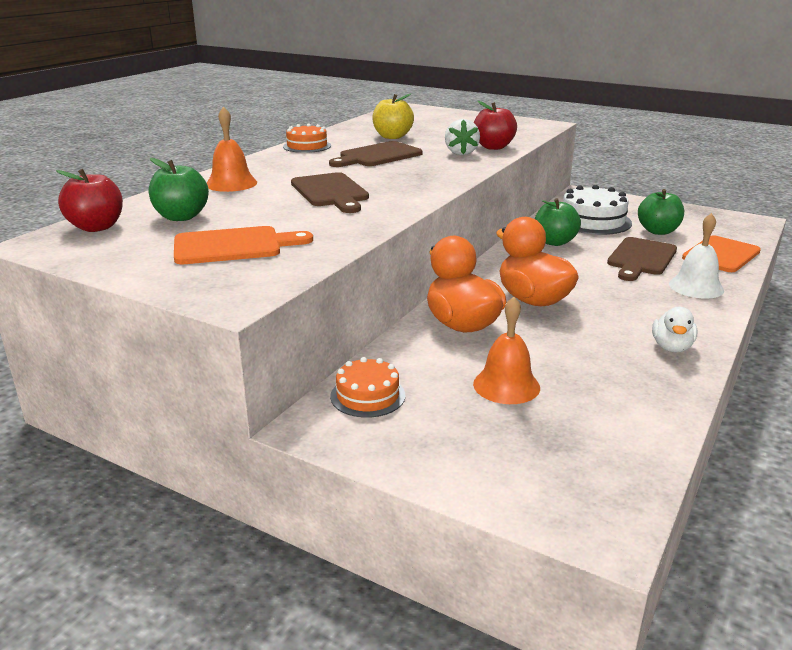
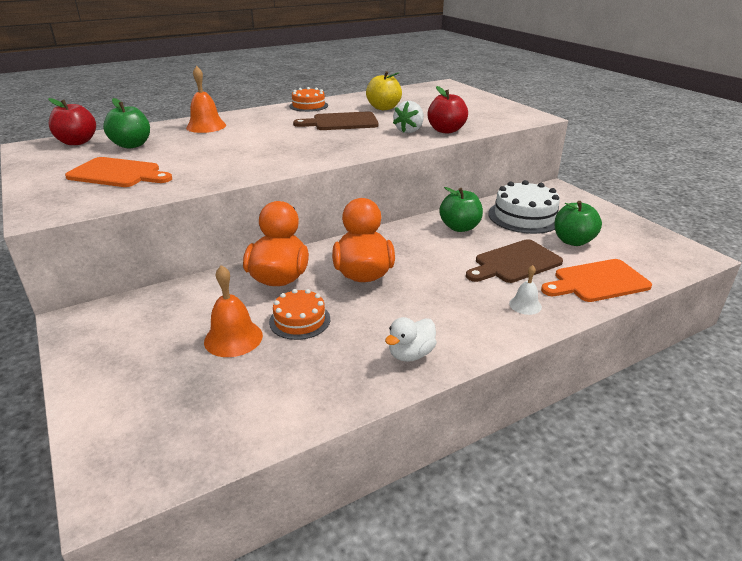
camera: 30 degrees right, 5 degrees up
(331, 192) = (252, 146): brown cutting board -> none
(368, 396) = (138, 311): orange cake -> orange cake (300, 320)
(696, 287) = (525, 305): white bell -> white bell, size x0.60

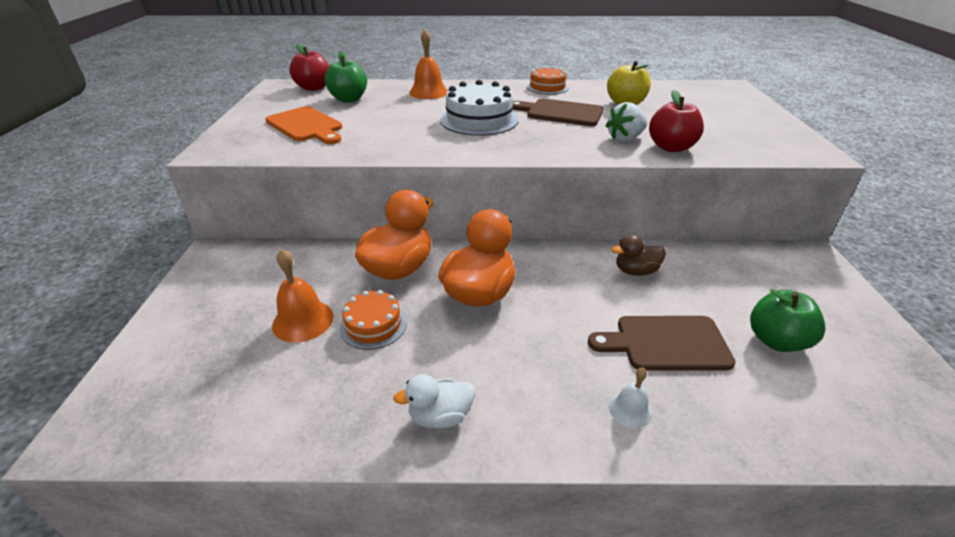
camera: 30 degrees right, 5 degrees up
(460, 227) = (635, 271): green apple -> brown duck
(524, 216) = (733, 282): white cake -> white cake (479, 119)
(597, 282) = (764, 417): orange cutting board -> none

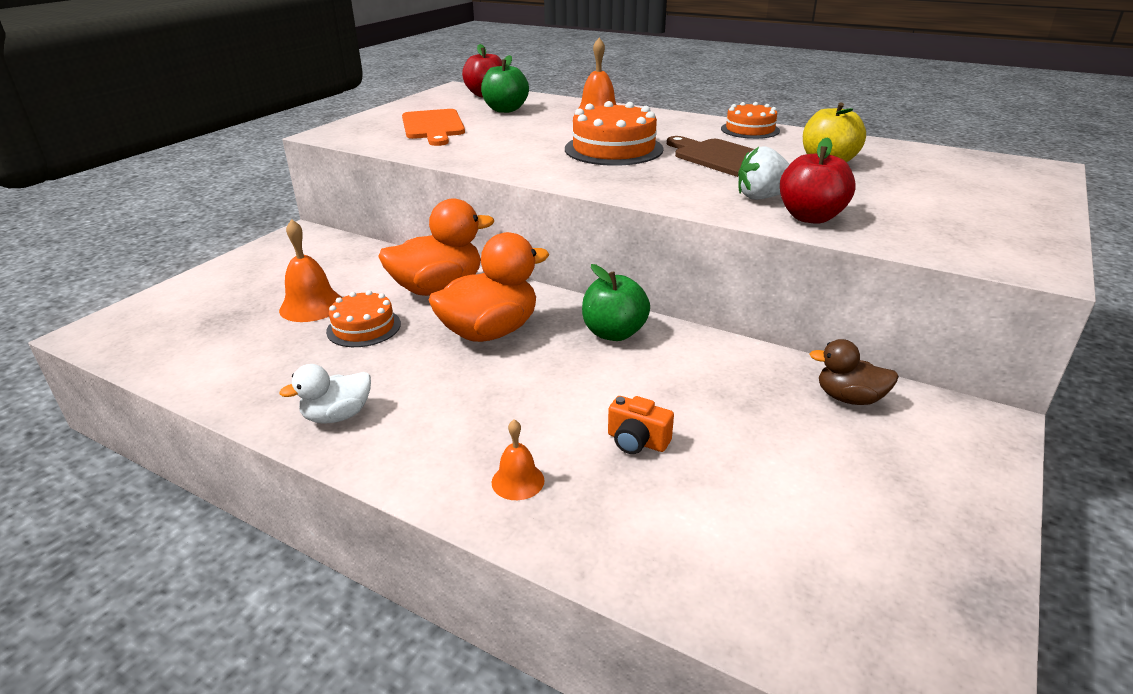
camera: 30 degrees right, 5 degrees down
(440, 416) = (337, 416): white duck -> white duck turned 45 degrees counterclockwise
(479, 119) = (613, 149): white cake -> orange cake
(630, 409) = (518, 481): white bell -> orange bell
(635, 271) = (692, 364): brown duck -> brown duck (849, 398)
(666, 343) = (637, 441): brown cutting board -> orange camera
(776, 340) = (787, 489): green apple -> green apple (614, 333)

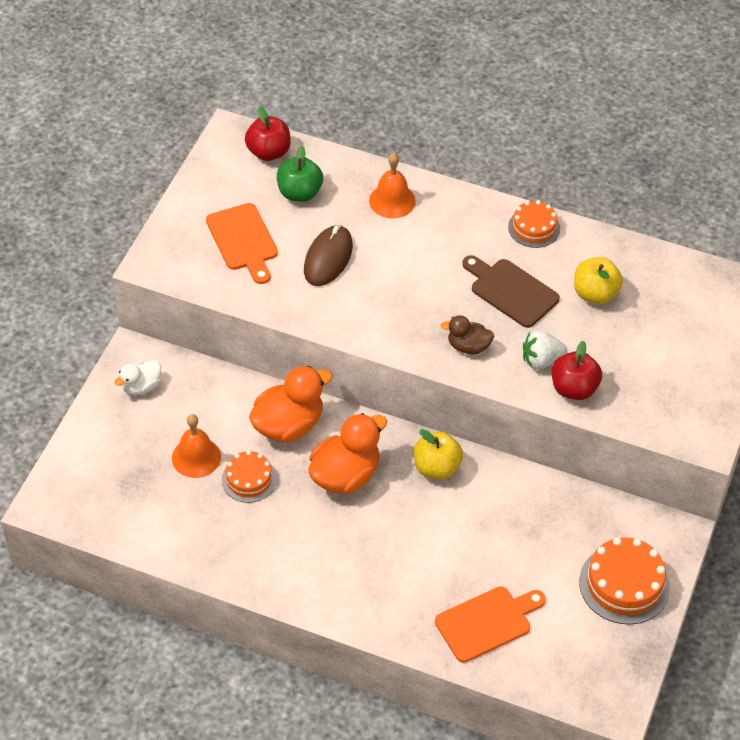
camera: 10 degrees left, 20 degrees up
(337, 416) = (270, 570): white duck -> white duck (141, 386)
(517, 136) = (328, 258): none -> brown mouse
(518, 481) = (399, 609): orange bell -> none
(613, 149) = (418, 279): orange cake -> orange cake (624, 584)
(614, 333) = (436, 468): green apple -> yellow apple
(637, 441) = (465, 571): orange camera -> none
(667, 513) = (487, 622): none -> orange cutting board
(849, 398) = (597, 519): brown duck -> brown duck (468, 346)

